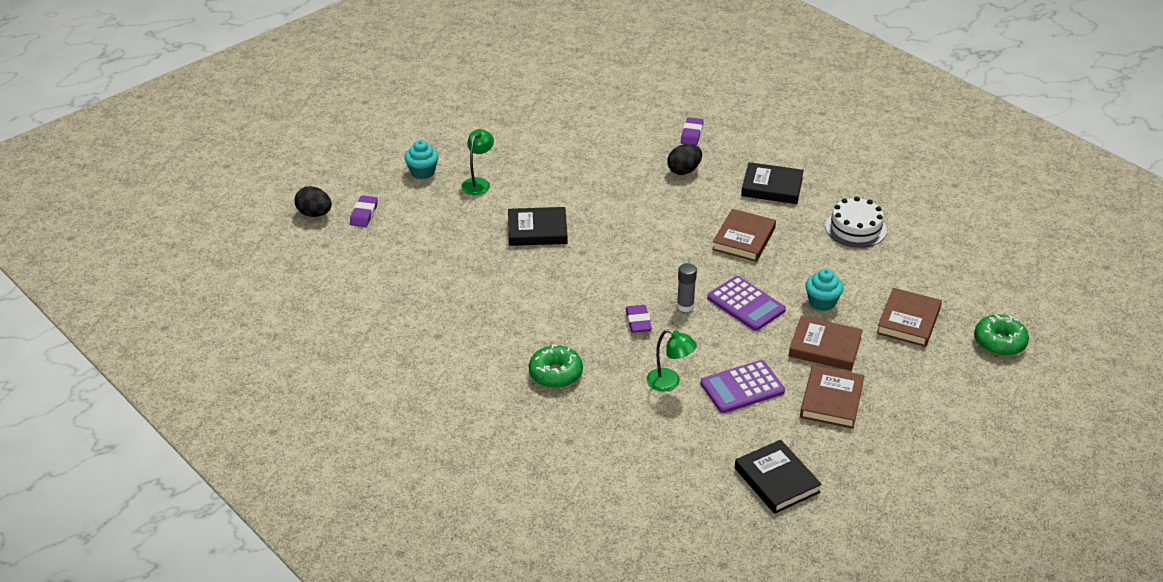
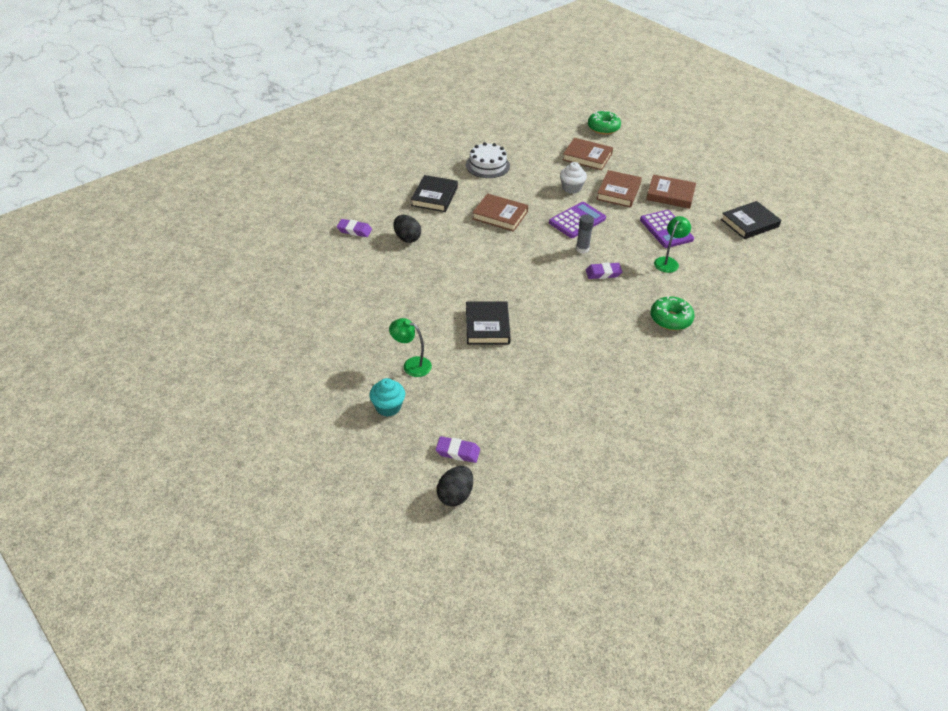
camera: 90 degrees left, 5 degrees up
(822, 302) = (571, 188): turquoise cupcake -> white cupcake

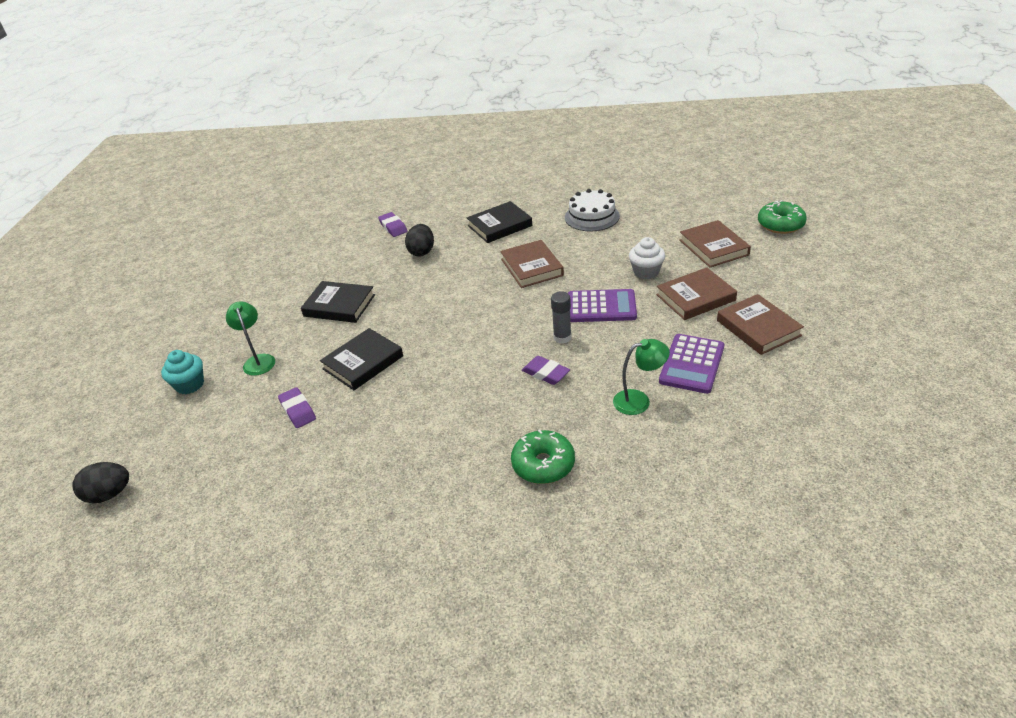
camera: 50 degrees right, 5 degrees down
(457, 452) = (169, 458): purple eraser -> purple eraser (298, 410)
(749, 223) = (823, 411): black book -> black book (339, 305)

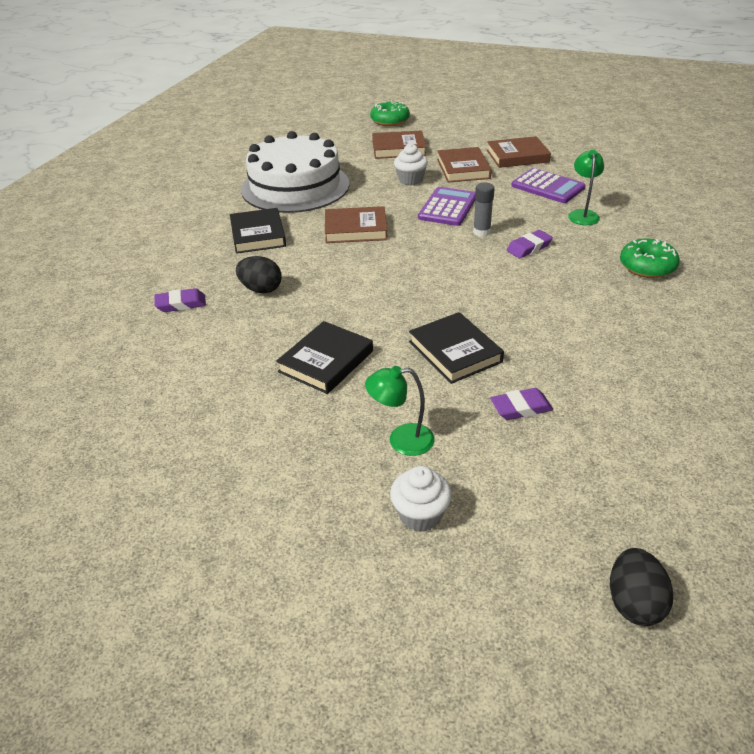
camera: 75 degrees left, 0 degrees up
(190, 385) = (420, 515): turquoise cupcake -> white cupcake
(592, 216) = (295, 186): white cake -> white cake, size x1.88

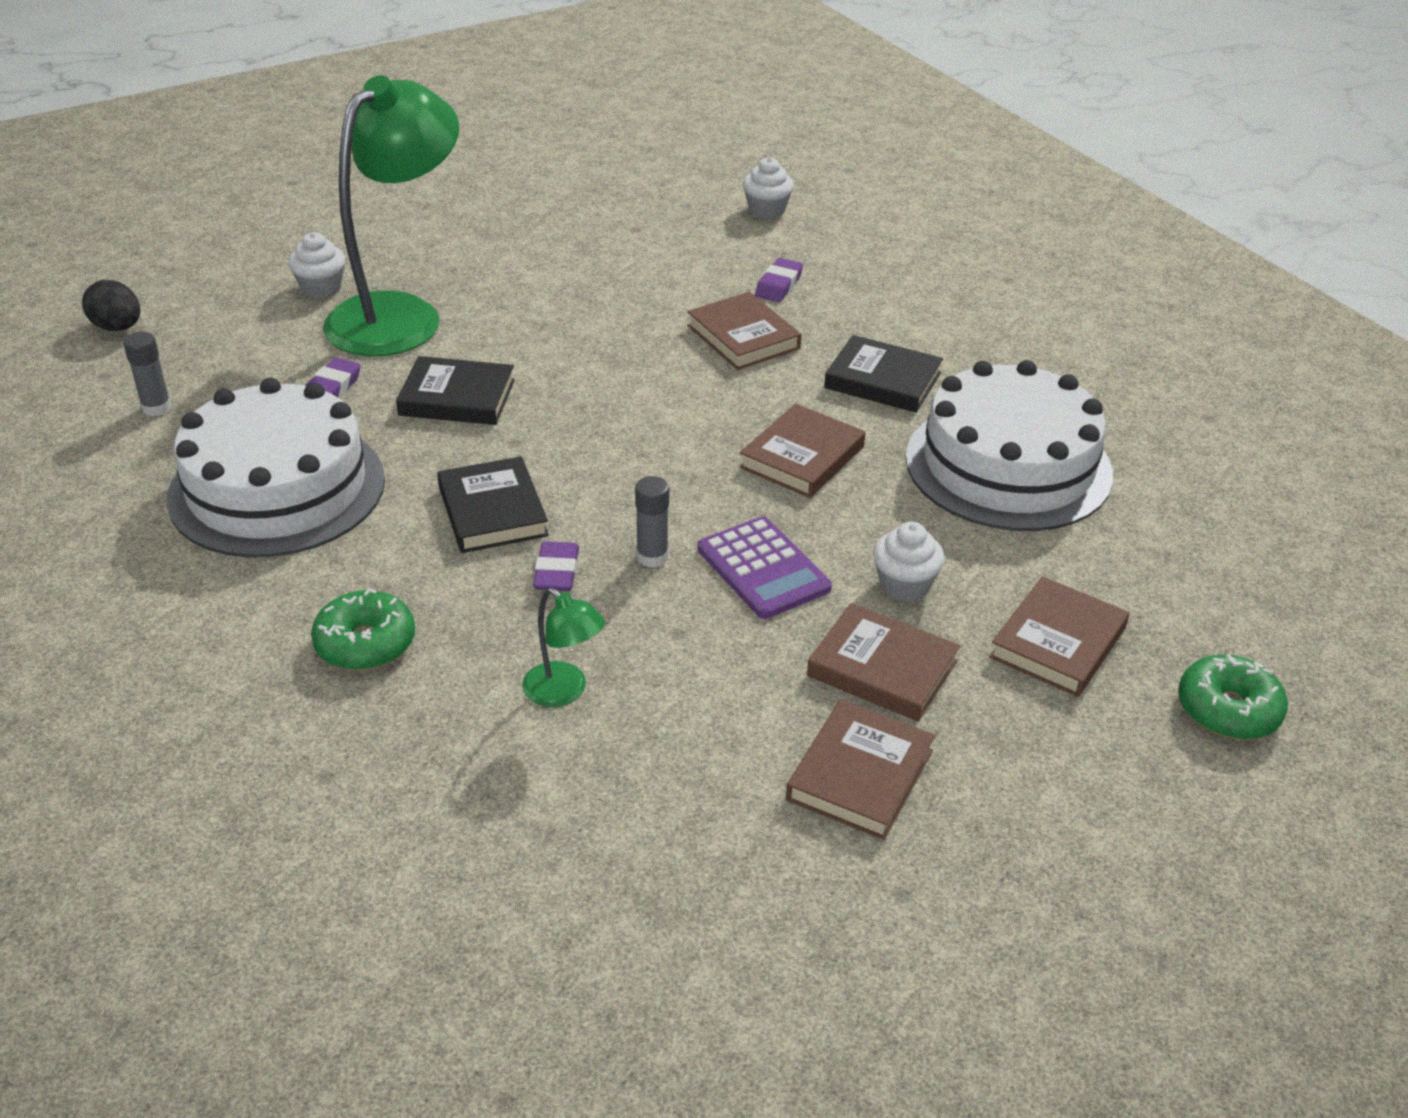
camera: 125 degrees right, 0 degrees up
(63, 355) = (766, 210): none -> white cupcake
(261, 289) = (743, 337): black egg -> brown book
(326, 361) = (558, 324): black book -> black book (493, 511)
(401, 440) = (400, 314): green lamp -> green lamp, size x2.40
(547, 187) = (696, 722): purple calculator -> none
(622, 361) = (277, 488): none -> white cake
(658, 475) = (156, 408): none -> grey glue stick

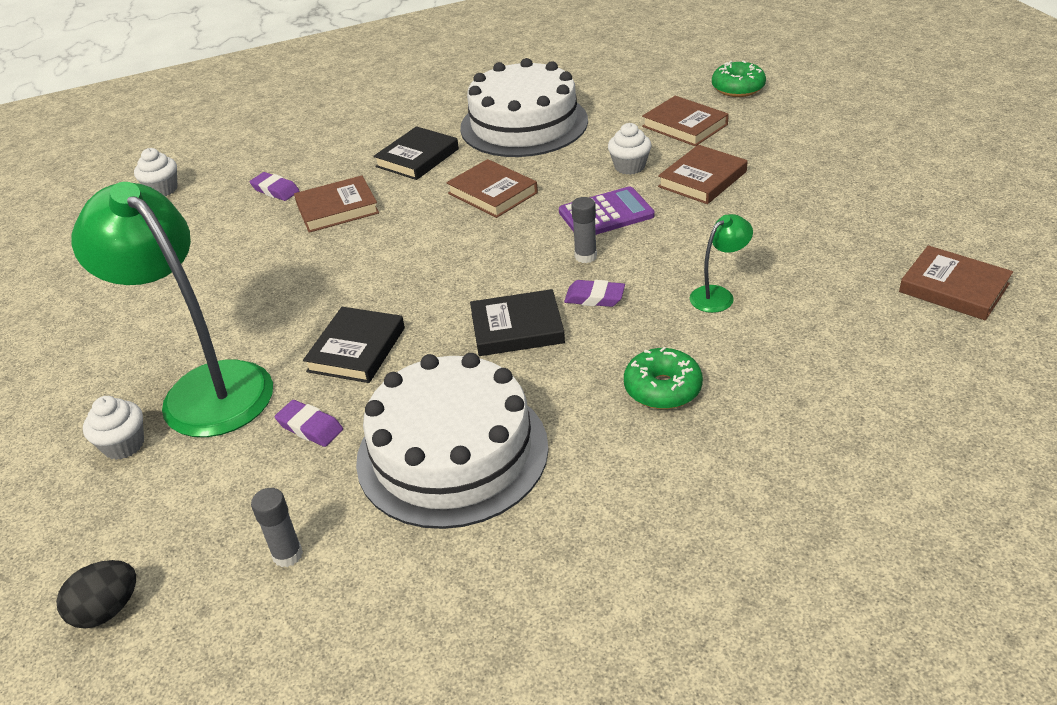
camera: 75 degrees left, 0 degrees up
(860, 775) = (788, 192): brown book -> brown book (953, 288)

